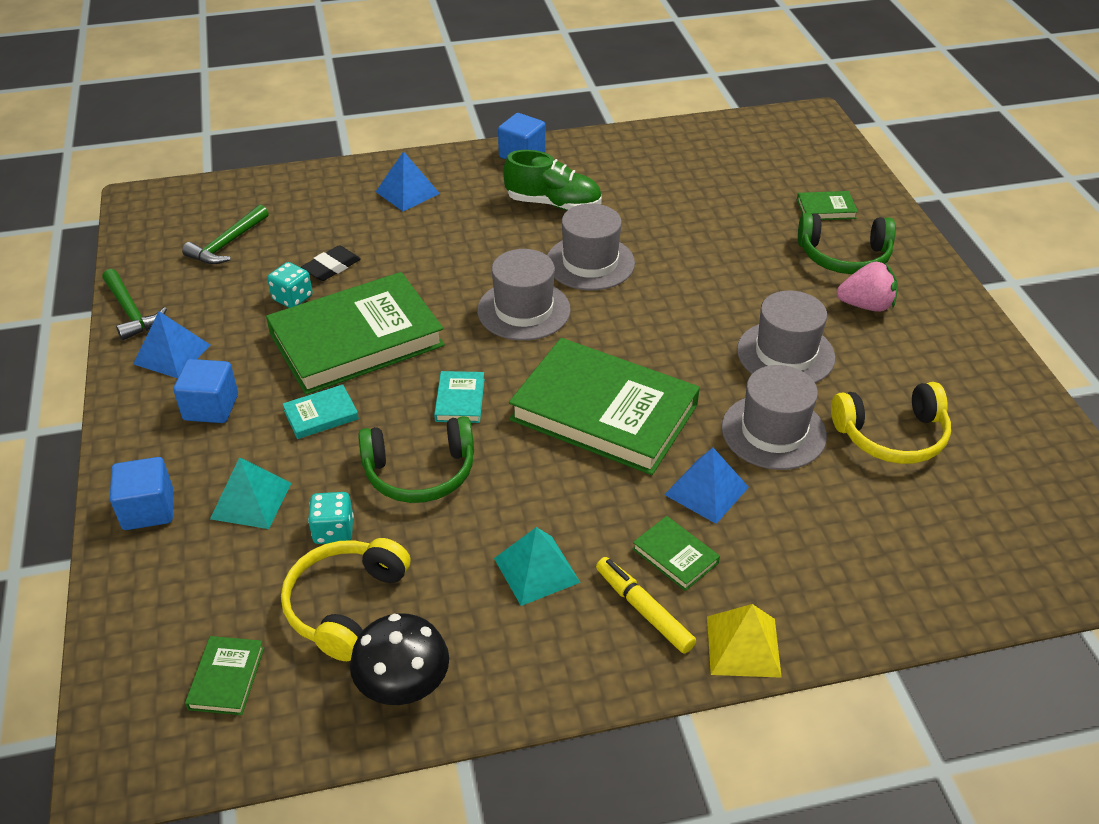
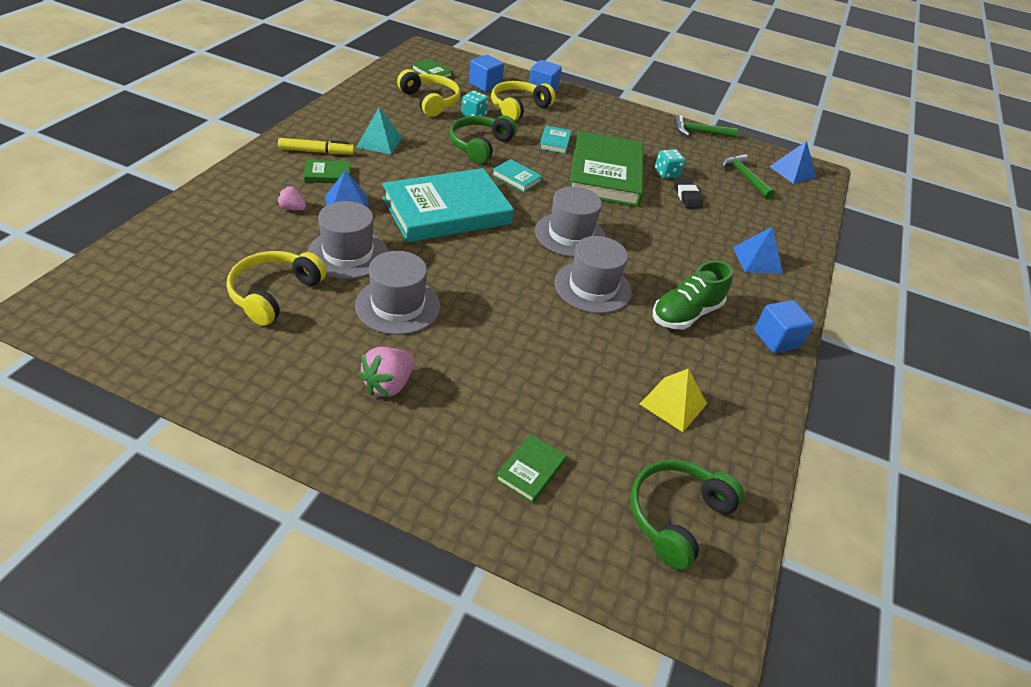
camera: 120 degrees right, 0 degrees up
(172, 354) = (650, 129): blue pyramid -> blue pyramid (792, 172)
(211, 407) = (595, 122): blue cube -> blue cube (485, 85)
(251, 500) = (518, 108): turquoise pyramid -> yellow headphones
(403, 687) = (373, 94): black mushroom -> none
(604, 412) = (447, 211): green book -> turquoise book
(743, 646) = (257, 161): yellow pyramid -> yellow pyramid (673, 403)
(775, 530) = (292, 208): none -> pink strawberry
(844, 256) = (455, 423): green headphones -> green headphones (676, 516)

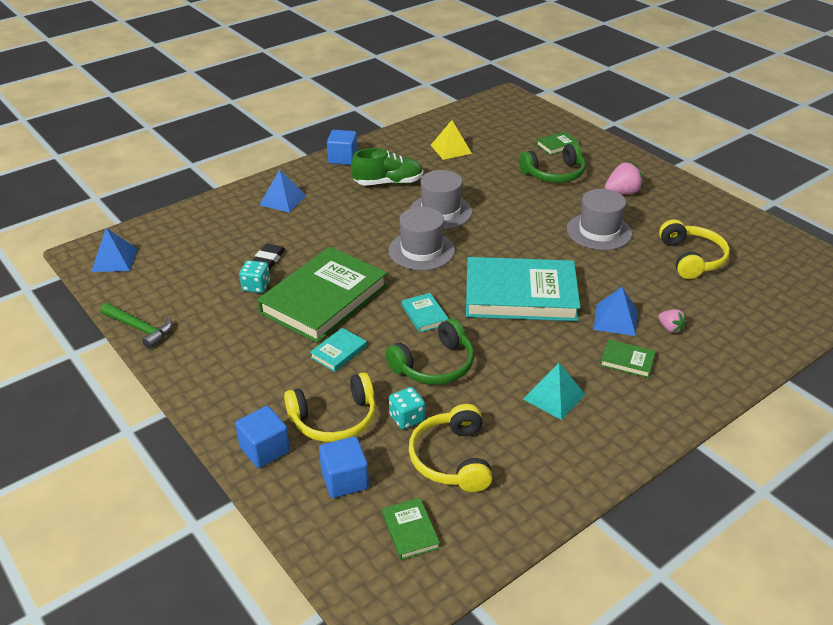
camera: 145 degrees left, 5 degrees down
(274, 294) = (691, 258): yellow headphones -> yellow headphones turned 60 degrees counterclockwise
(316, 152) = (634, 396): yellow marker -> none
(348, 253) = (626, 276): grey hat -> none
(676, 516) = (494, 118): green headphones -> green headphones (554, 174)
(745, 177) = (177, 265): green hammer -> none

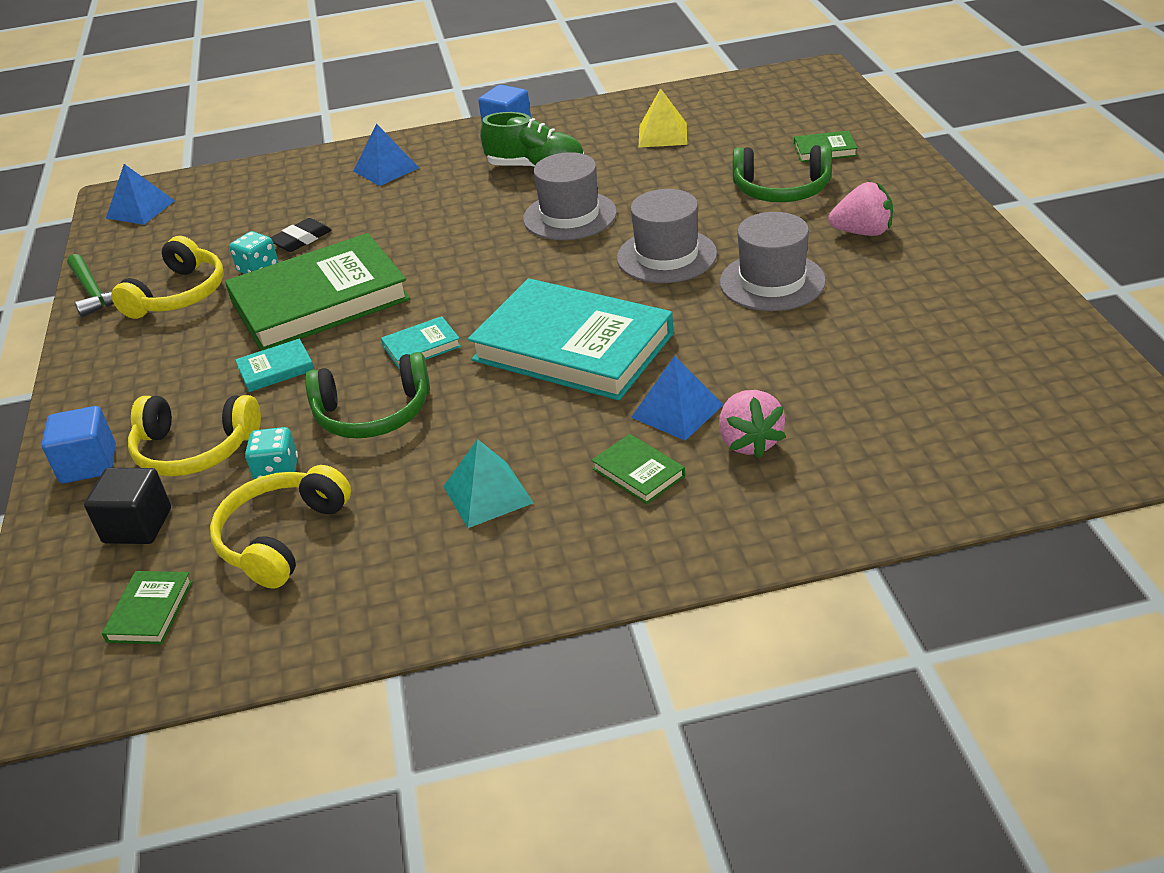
camera: 30 degrees right, 0 degrees up
(345, 480) = (137, 526): blue cube -> black cube
(421, 250) = (496, 262): grey hat -> grey hat (666, 256)
(424, 315) = (421, 346): turquoise book -> turquoise book turned 60 degrees clockwise
(670, 328) = (749, 442): pink strawberry -> pink strawberry, size x1.65
(691, 258) = (883, 348): yellow headphones -> yellow headphones (179, 294)

